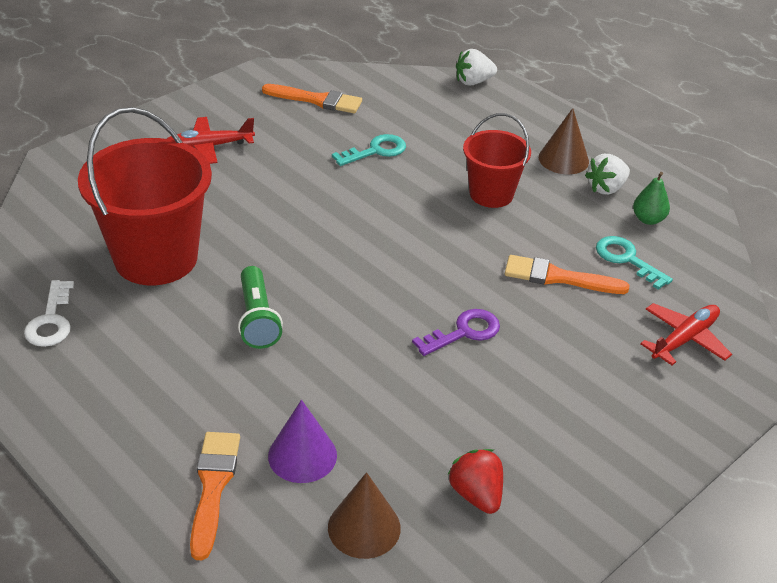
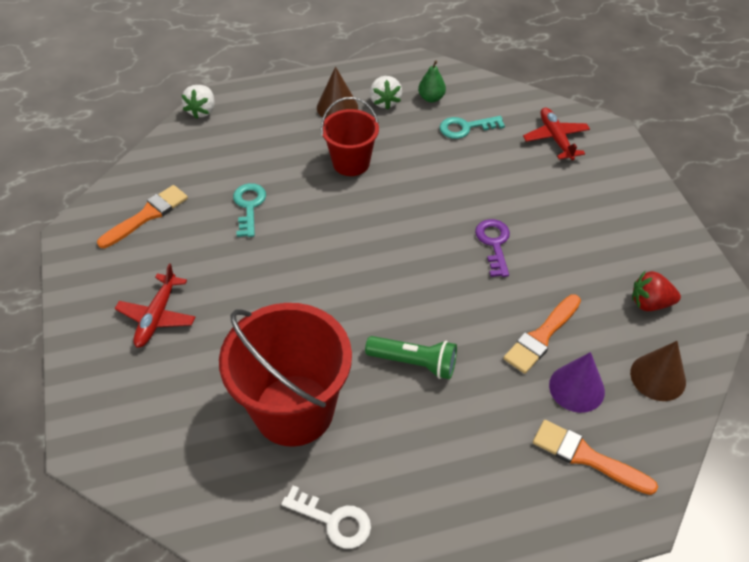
camera: 60 degrees left, 10 degrees up
(558, 277) = (464, 169): orange brush -> orange brush (541, 336)

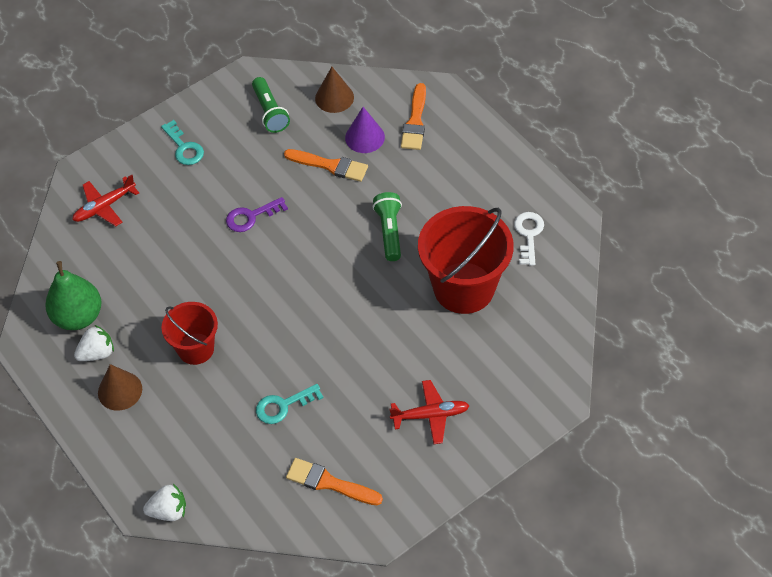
camera: 110 degrees left, 5 degrees up
(431, 98) = (78, 316): green pear -> green pear, size x1.91
(466, 128) = (113, 276): turquoise key -> turquoise key (184, 147)
(650, 303) = (270, 112): red strawberry -> green flashlight

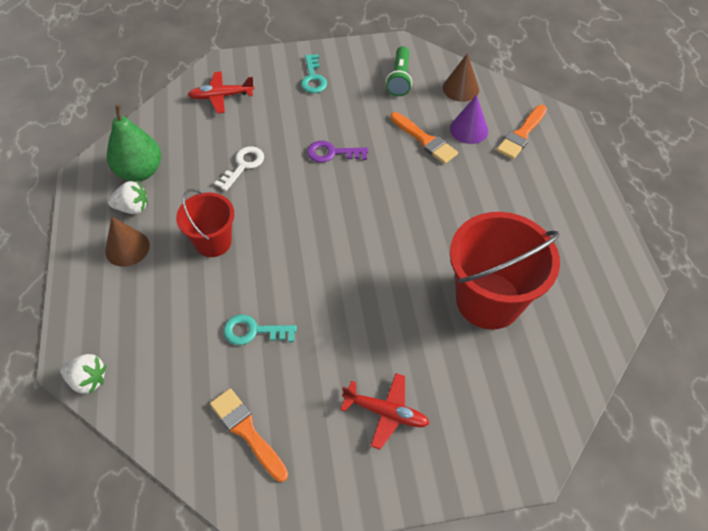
camera: 25 degrees right, 0 degrees up
(389, 231) = (445, 217): green flashlight -> none
(528, 235) = (580, 278): white key -> white key (243, 166)

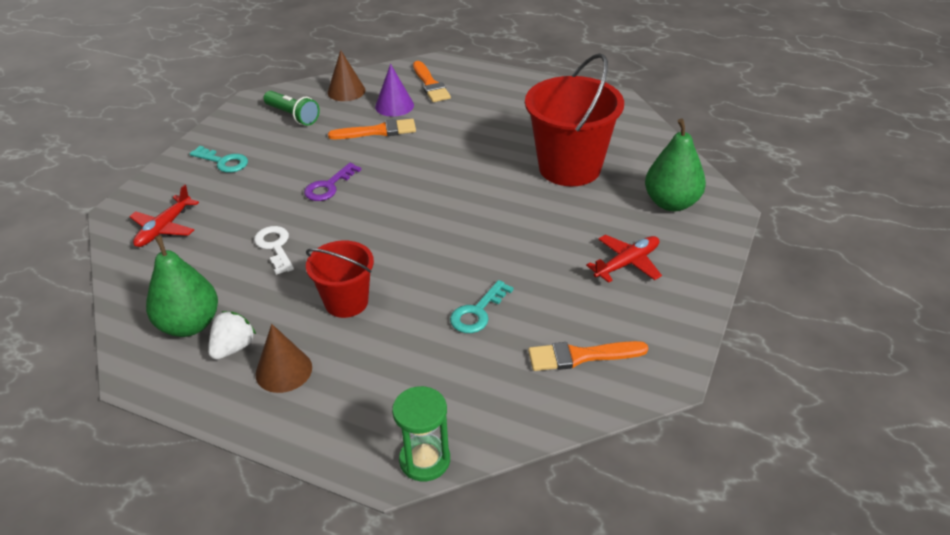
camera: 55 degrees left, 15 degrees down
(88, 380) = (425, 460): white strawberry -> green hourglass
(502, 410) = (671, 203): none -> green pear

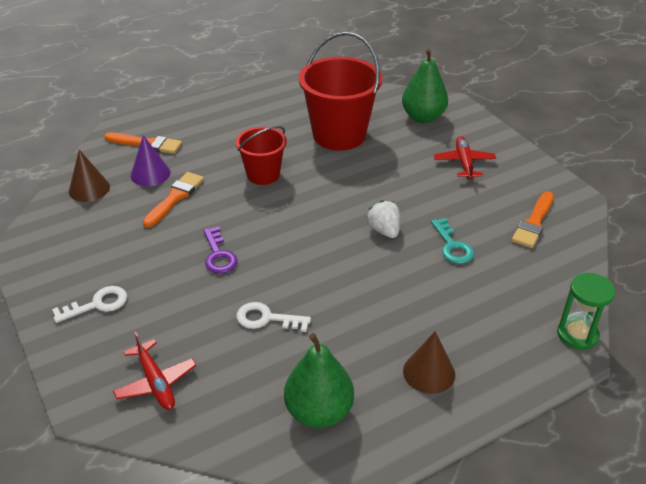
camera: 55 degrees left, 0 degrees up
(223, 162) = (97, 304): turquoise key -> white key
(233, 348) = (375, 393): white strawberry -> white strawberry (384, 230)
(293, 116) = (83, 234): green flashlight -> none
(346, 302) = (379, 305): red bucket -> red bucket (263, 174)

